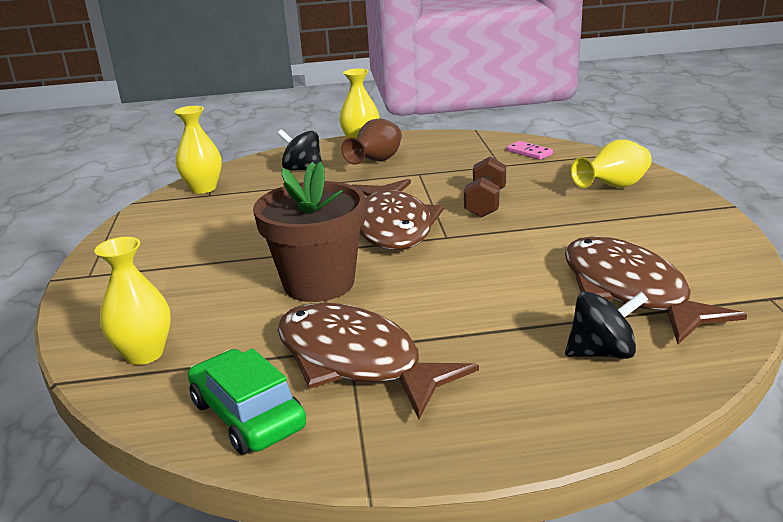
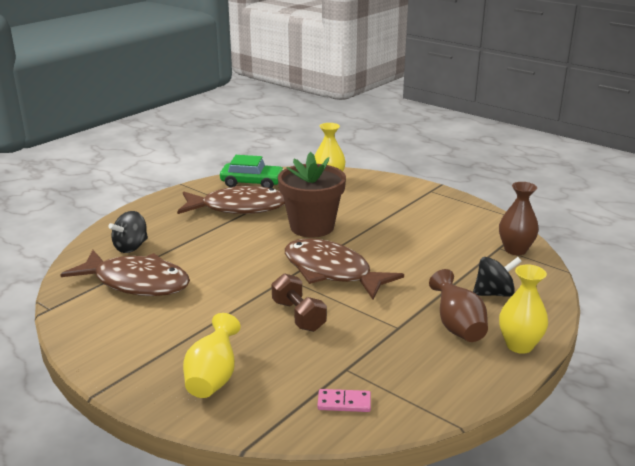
camera: 135 degrees right, 0 degrees up
(203, 188) = (515, 250): yellow vase -> brown vase

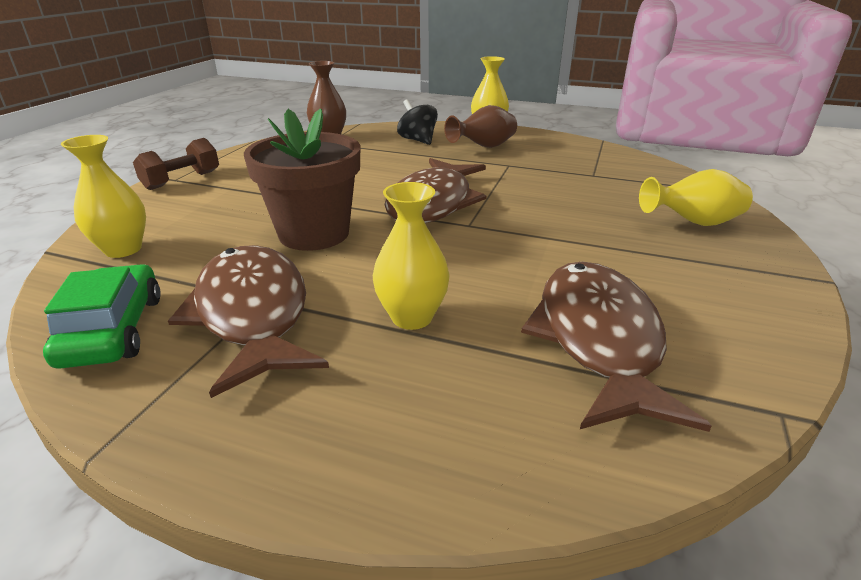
camera: 110 degrees left, 5 degrees up
(131, 247) = (491, 401): black spinning top -> none
(201, 241) = (412, 317): none -> yellow vase
(298, 316) = (540, 205): brown dumbbell -> brown dumbbell (182, 180)
(344, 403) = (635, 170): pink domino -> none

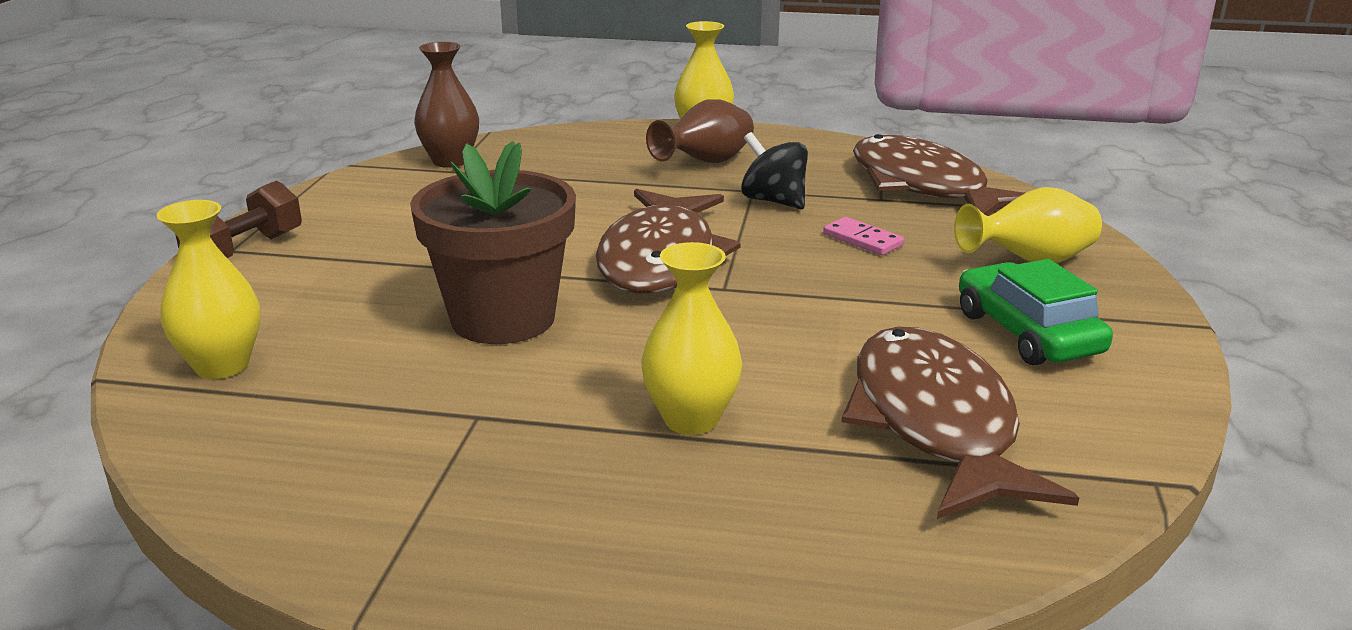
camera: 10 degrees left, 5 degrees down
(113, 330) = (284, 475): green car -> green car (1027, 333)
(253, 314) = (473, 436): brown fish -> brown fish (924, 187)
(418, 140) = (597, 157): black spinning top -> black spinning top (773, 201)
(574, 200) = (863, 239): none -> pink domino

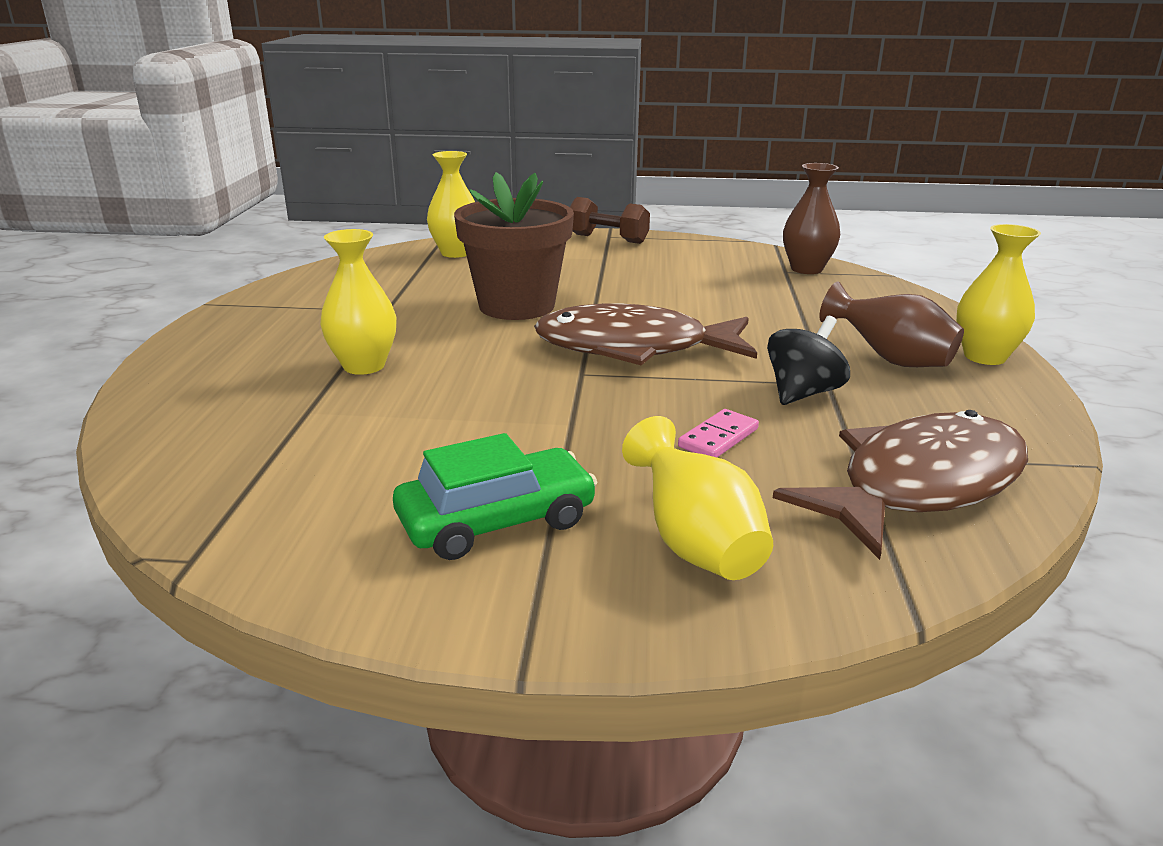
camera: 85 degrees right, 0 degrees up
(936, 423) = (329, 456): brown fish -> none

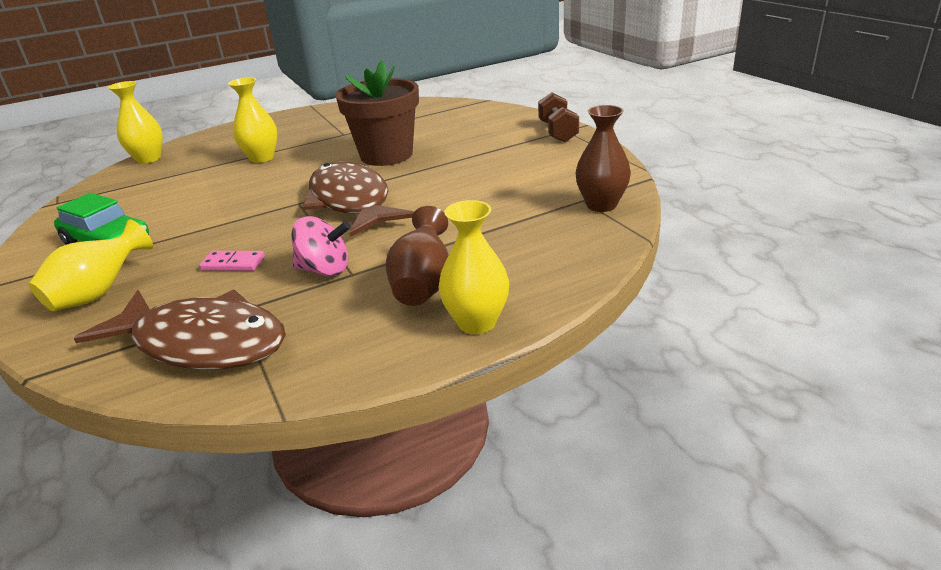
camera: 60 degrees right, 5 degrees up
(456, 253) = (459, 113): yellow vase -> yellow vase (148, 159)
(802, 393) = (325, 270): black spinning top -> pink spinning top

